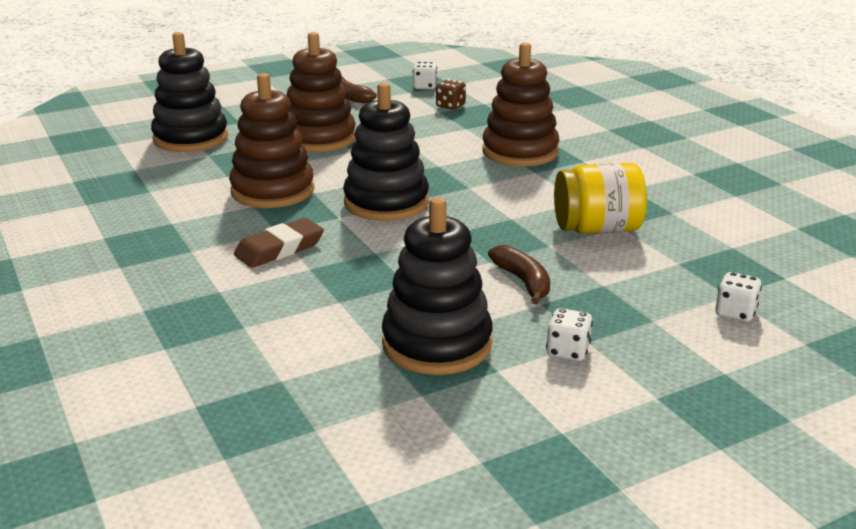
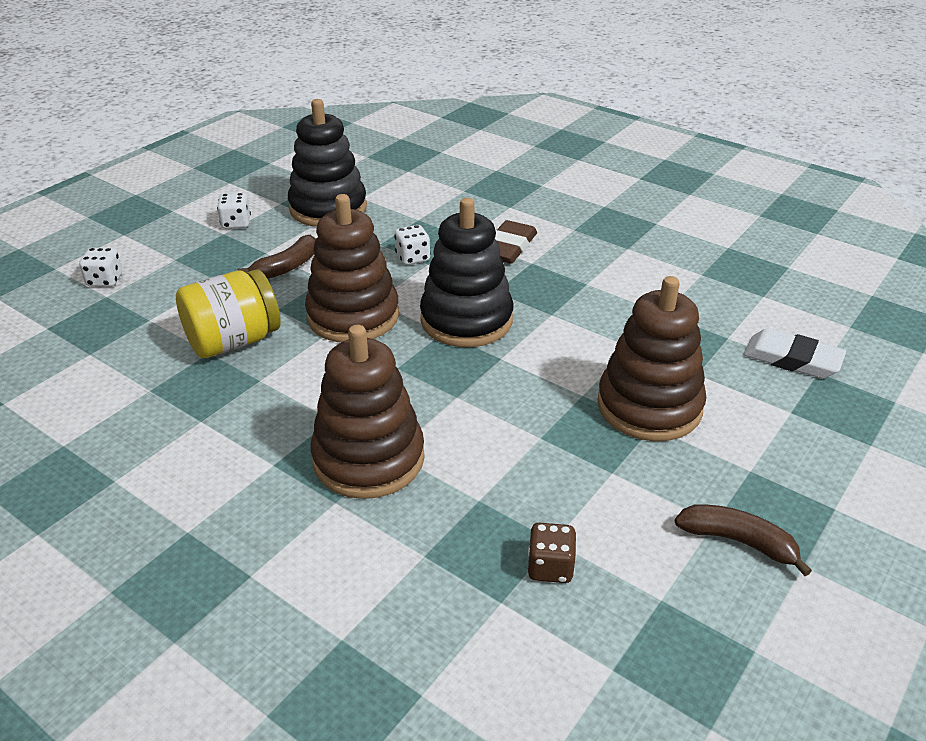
camera: 155 degrees right, 10 degrees up
(190, 138) = (792, 359): black stacking toy -> white eraser
(272, 191) = (592, 305): brown stacking toy -> brown stacking toy (353, 316)
(424, 87) = (653, 635): white dice -> white dice (413, 258)
(523, 281) = (287, 267): brown banana -> brown banana turned 90 degrees counterclockwise

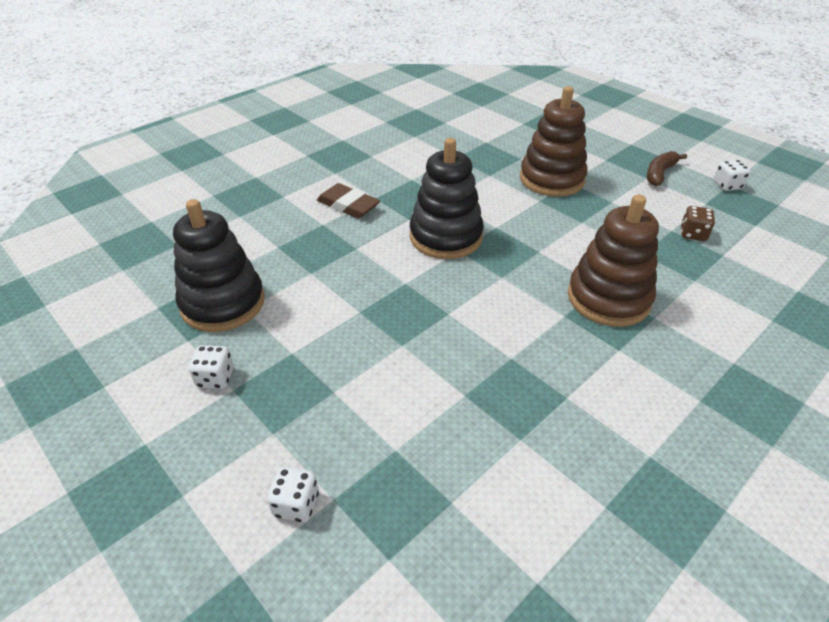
camera: 80 degrees left, 5 degrees up
(233, 341) = (450, 376): yellow jar -> none
(287, 267) = (328, 336): brown banana -> none
(353, 316) = (426, 296): brown stacking toy -> none
(413, 258) = (344, 255): white dice -> white dice (727, 185)
(792, 359) = (510, 128): white eraser -> none

